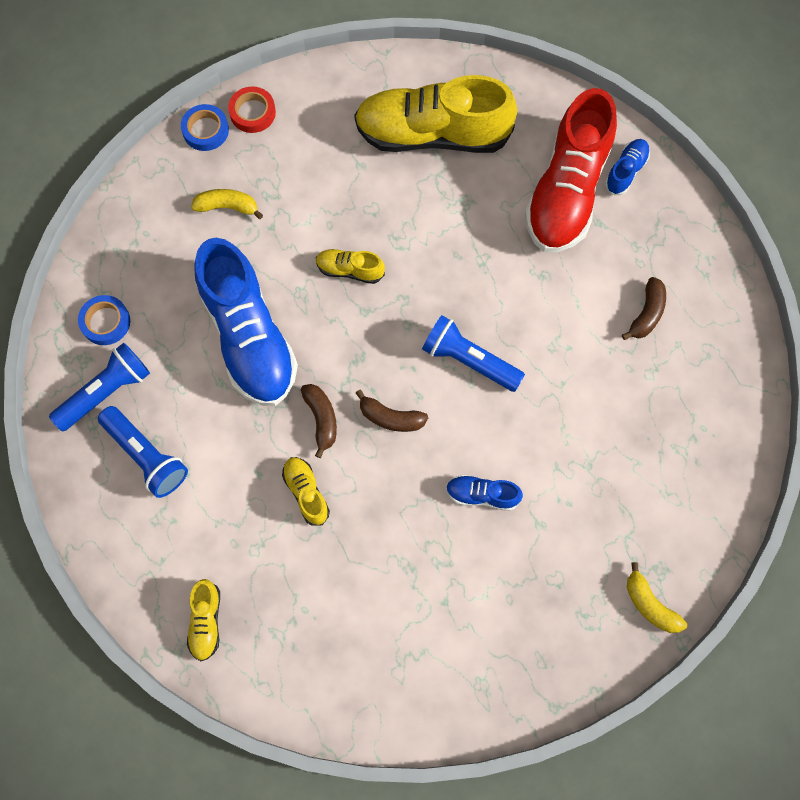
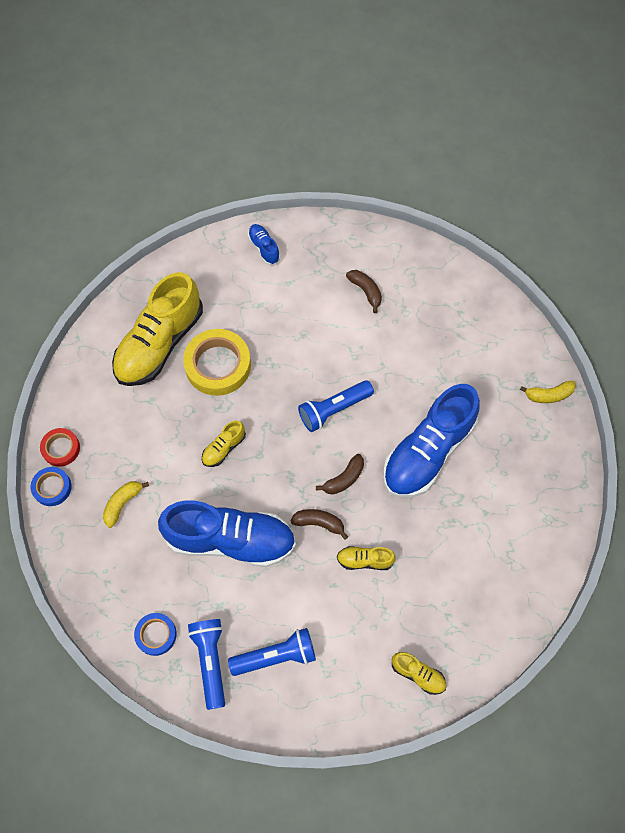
camera: 60 degrees left, 5 degrees down
(445, 208) = (218, 365): none -> yellow tape
(482, 495) = (428, 451): blue shoe -> blue shoe, size x2.32
(567, 191) = (255, 288): red shoe -> none

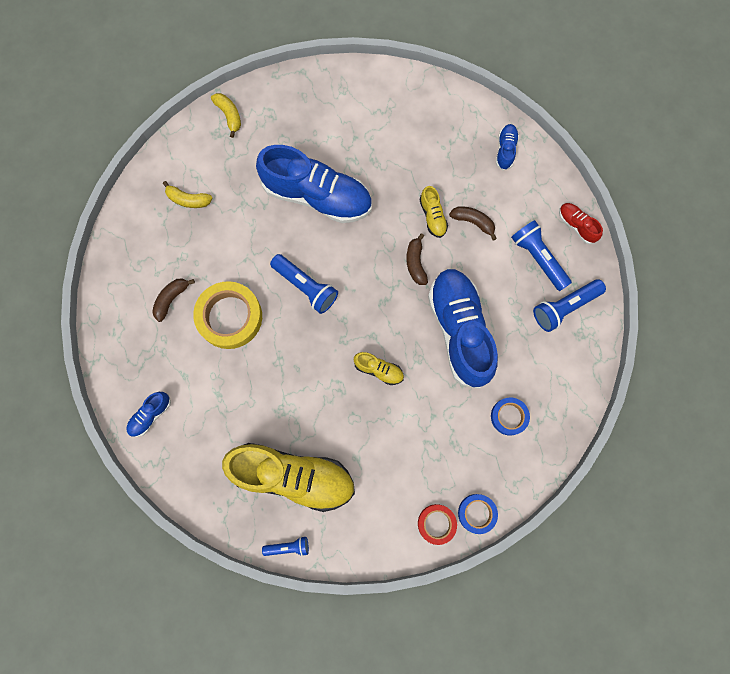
camera: 110 degrees left, 10 degrees up
(103, 321) = (288, 547): none -> blue flashlight
(122, 503) = (465, 439): yellow banana -> yellow banana (188, 200)
(156, 635) = (563, 360): blue tape -> blue tape (509, 416)
(218, 365) = (297, 409): yellow tape -> yellow tape (230, 317)
(297, 718) = (576, 225): none -> red shoe
(344, 479) = (368, 256): brown banana -> brown banana (473, 222)
(418, 674) = (505, 150): yellow shoe -> blue shoe

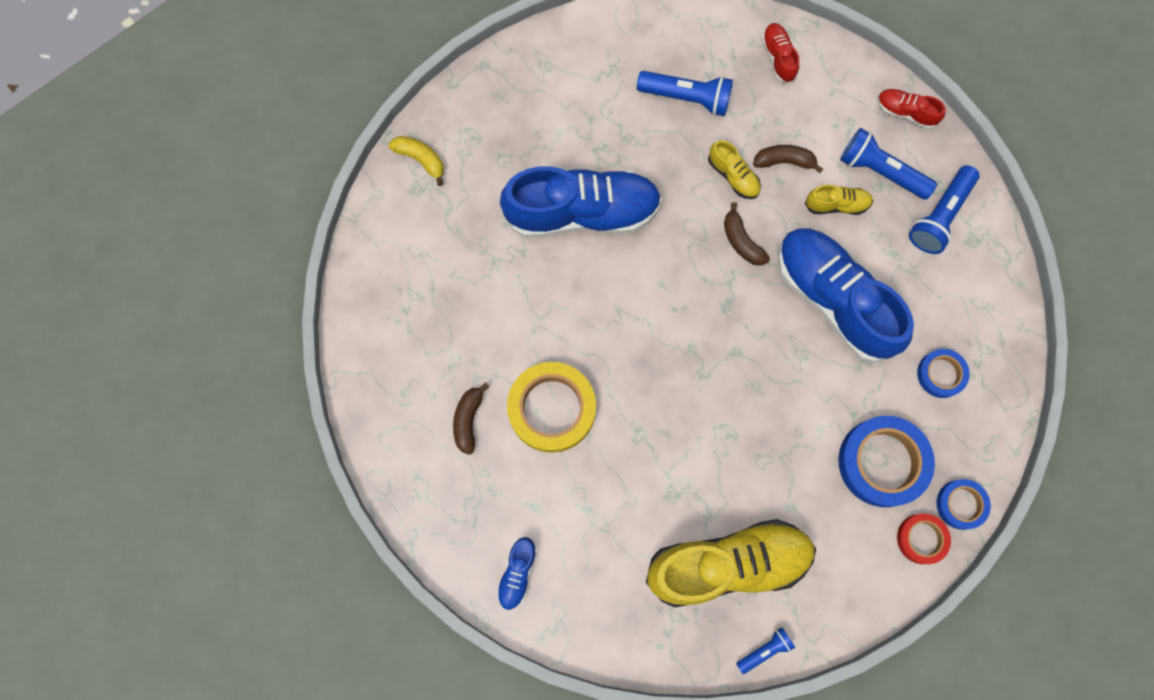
camera: 25 degrees left, 0 degrees up
(188, 200) = (425, 287): yellow banana -> none
(305, 287) = (625, 330): blue flashlight -> blue flashlight (687, 98)
(378, 370) = (763, 389): yellow shoe -> yellow shoe (836, 204)
(436, 458) = (882, 462): none -> blue tape
(505, 150) = (778, 57): blue shoe -> red shoe

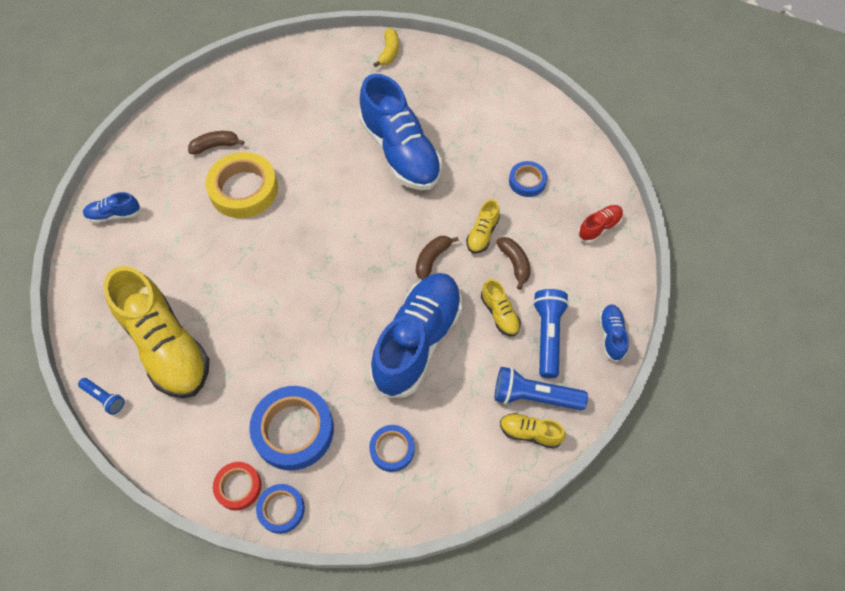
camera: 65 degrees right, 15 degrees down
(687, 98) = (527, 181): blue flashlight -> blue tape
(905, 112) = (611, 335): red shoe -> blue shoe
(975, 238) = (530, 433): none -> yellow shoe

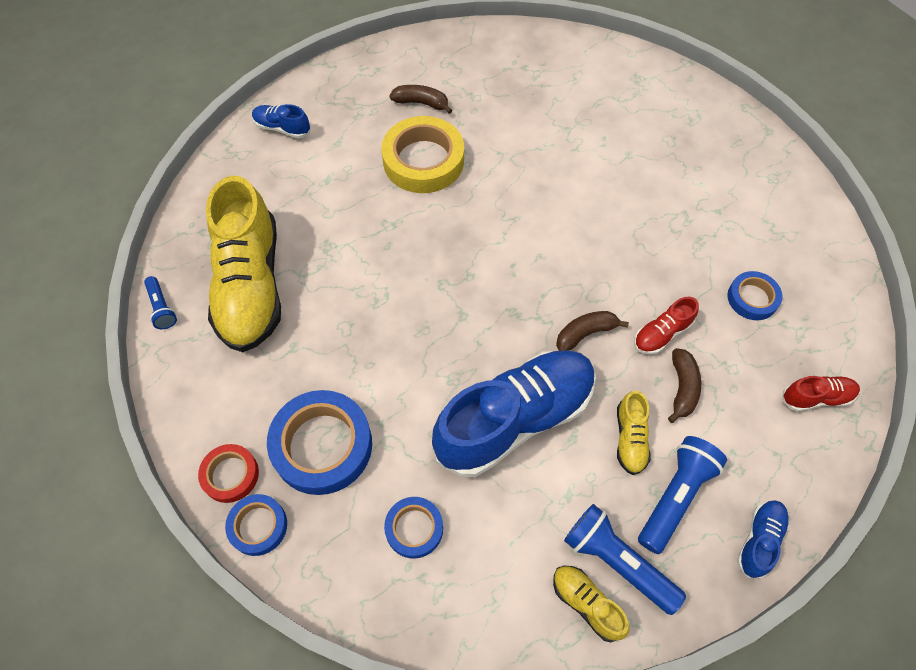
camera: 30 degrees right, 0 degrees up
(389, 52) = (666, 82): yellow banana -> none
(400, 152) = (617, 197): blue shoe -> none
(482, 234) = (662, 334): yellow shoe -> red shoe

